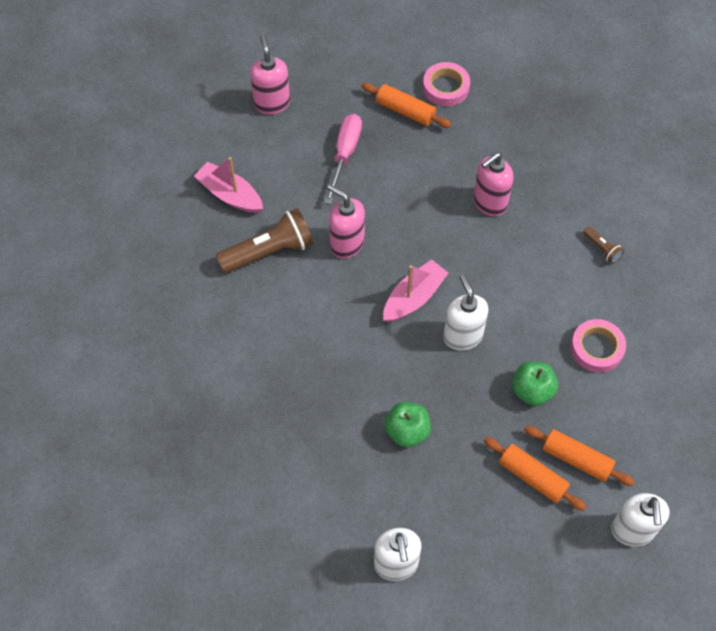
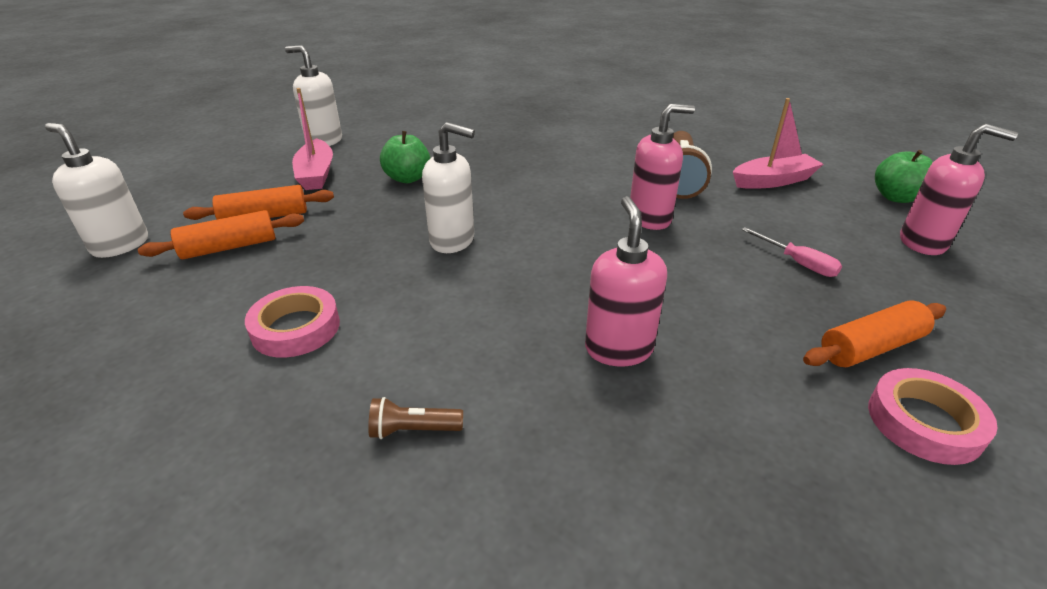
camera: 125 degrees right, 25 degrees down
(345, 154) = (797, 263): pink screwdriver -> pink screwdriver, size x0.64
(413, 298) = (536, 231): pink boat -> pink boat (316, 174)
(532, 391) = (332, 255): green apple -> green apple (896, 197)

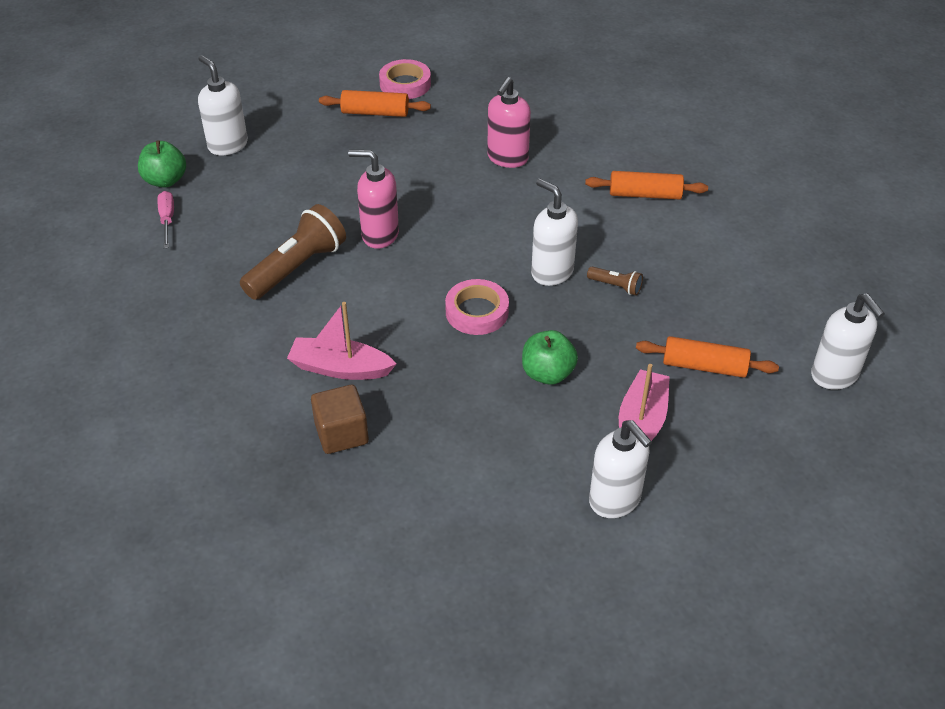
camera: 150 degrees left, 10 degrees up
(229, 247) = (737, 335): orange rolling pin -> orange rolling pin (645, 194)
(296, 328) = (691, 238): pink tape -> pink tape (477, 312)
(413, 430) = (641, 160): brown flashlight -> brown flashlight (616, 286)
(525, 124) = (341, 433): none -> brown cube
(773, 181) = (223, 233): pink boat -> pink boat (340, 368)
(797, 263) = (332, 163): pink screwdriver -> pink screwdriver (167, 220)
(923, 243) = (227, 145): pink soap dispenser -> white soap dispenser

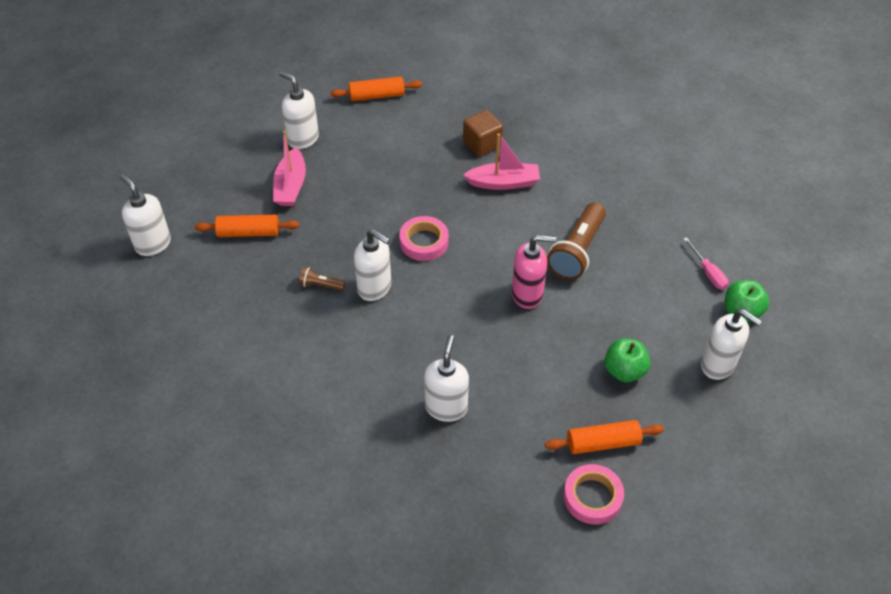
camera: 165 degrees right, 5 degrees up
(507, 158) = (446, 407): pink soap dispenser -> white soap dispenser
(547, 373) = (360, 206): green apple -> green apple (624, 371)
(645, 194) = (305, 389): orange rolling pin -> orange rolling pin (377, 96)

